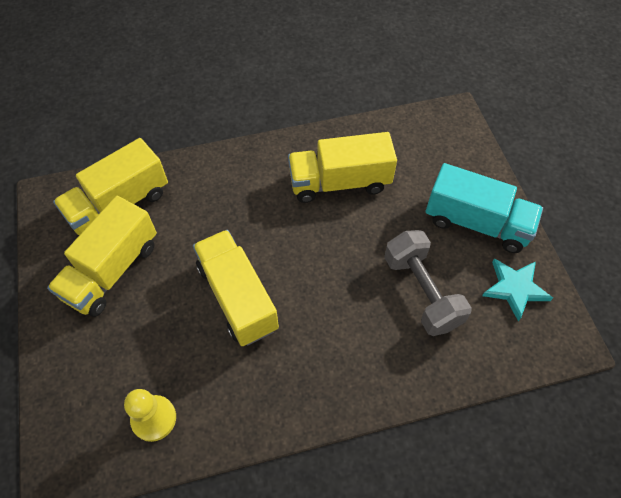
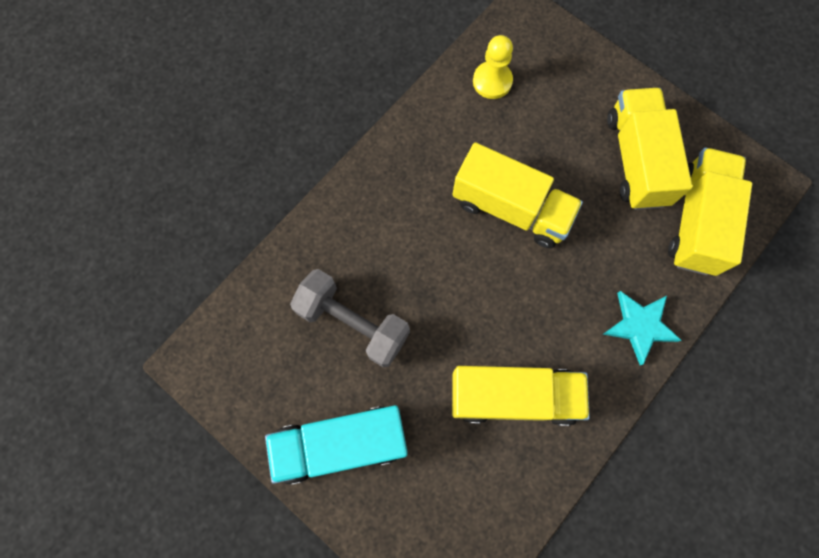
camera: 145 degrees right, 15 degrees up
(339, 182) = (513, 396): yellow truck -> yellow truck turned 45 degrees clockwise
(515, 288) = (266, 387): turquoise star -> turquoise star (640, 326)

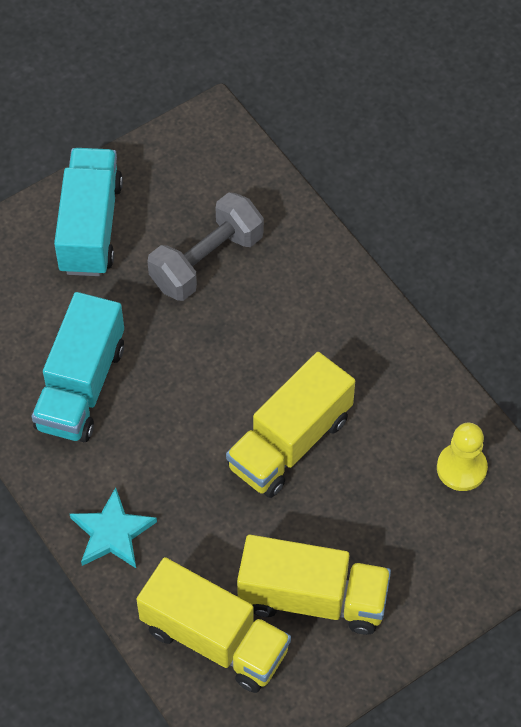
camera: 105 degrees right, 15 degrees down
(513, 396) = (81, 386): yellow truck -> turquoise truck

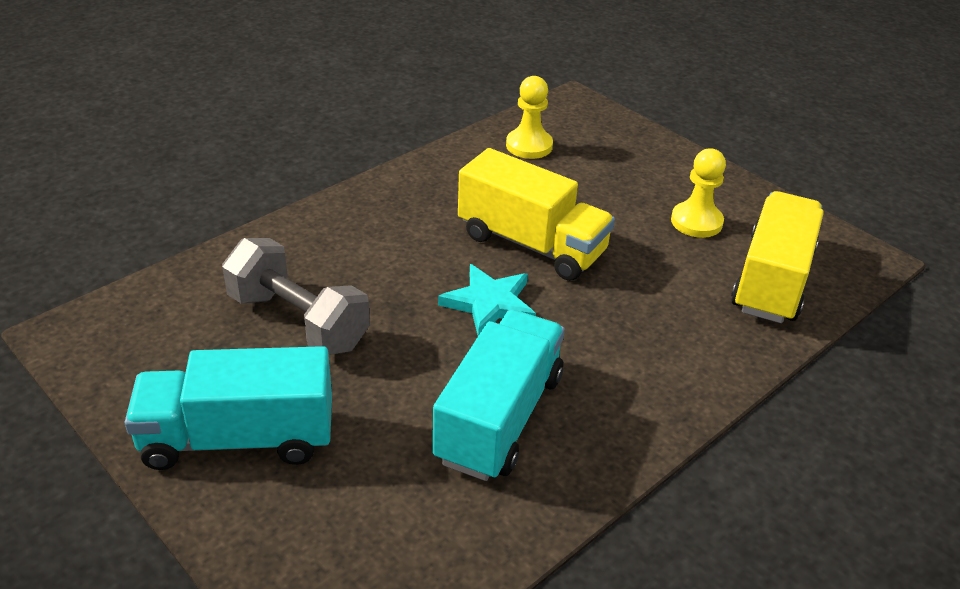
camera: 100 degrees left, 20 degrees down
(81, 386) = (499, 418): turquoise truck -> turquoise truck turned 75 degrees counterclockwise
(112, 533) = (689, 367): turquoise star -> turquoise star (489, 303)
(313, 598) = (696, 222): yellow truck -> yellow pawn

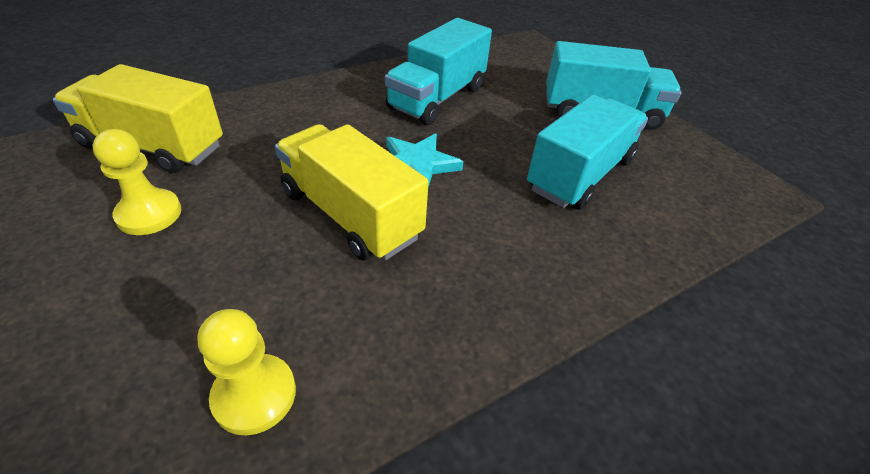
camera: 170 degrees left, 5 degrees up
(298, 321) = (580, 174): grey dumbbell -> turquoise truck
(772, 280) = (152, 146): yellow truck -> yellow truck turned 75 degrees clockwise

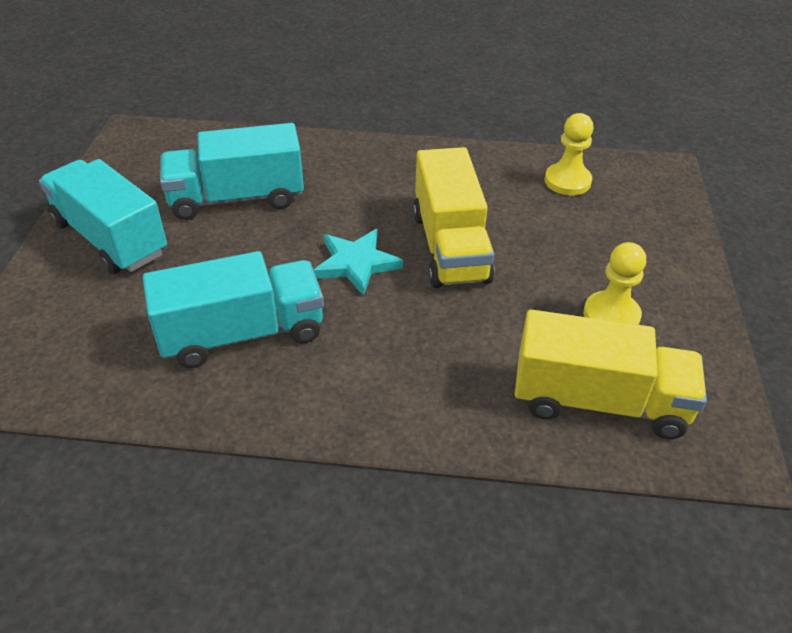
camera: 140 degrees left, 0 degrees up
(152, 146) = (599, 401): yellow truck -> yellow truck turned 45 degrees counterclockwise

